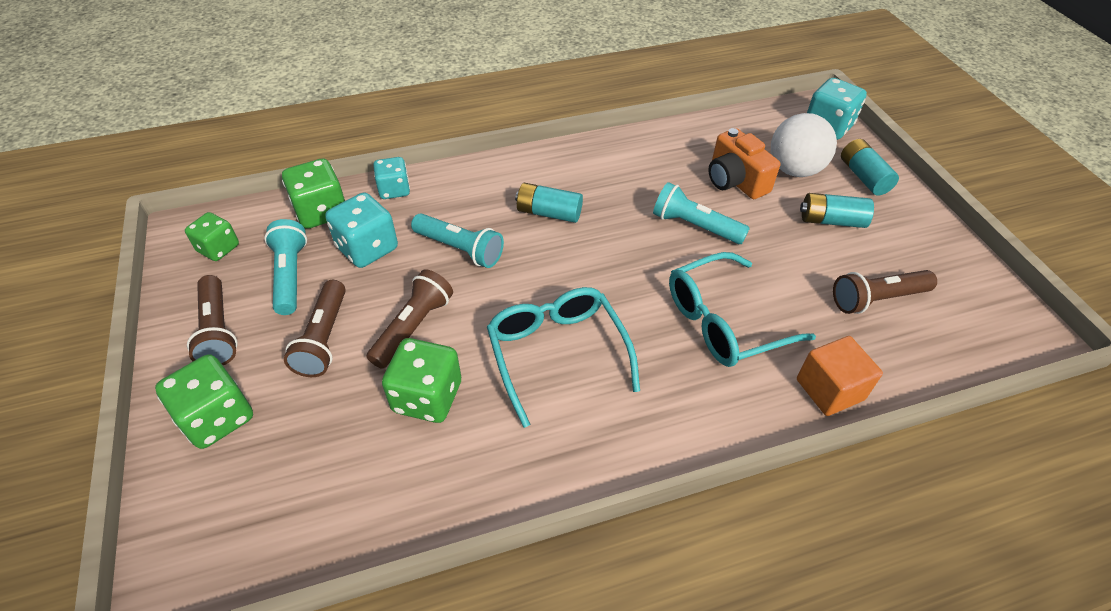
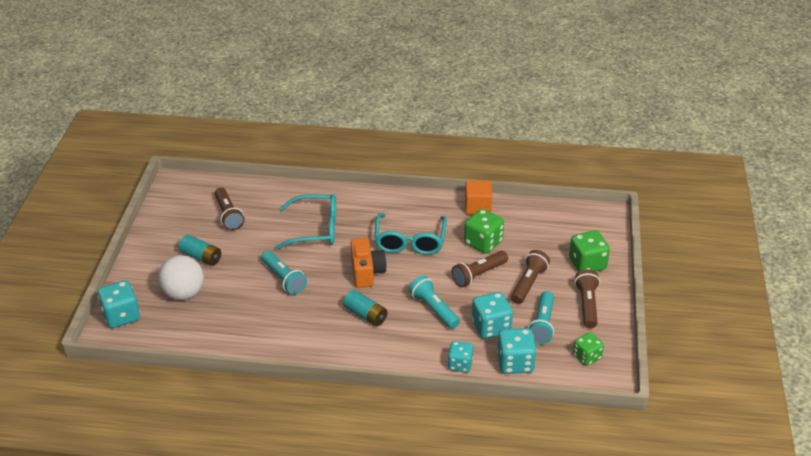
camera: 155 degrees left, 10 degrees down
(321, 212) = (515, 363): green dice -> turquoise dice
(735, 181) = (229, 298): orange camera -> orange camera (366, 272)
(829, 389) = (295, 192): orange cube -> orange cube (477, 207)
(863, 177) = (147, 275): turquoise battery -> none
(876, 299) = (228, 215): brown flashlight -> brown flashlight turned 60 degrees clockwise

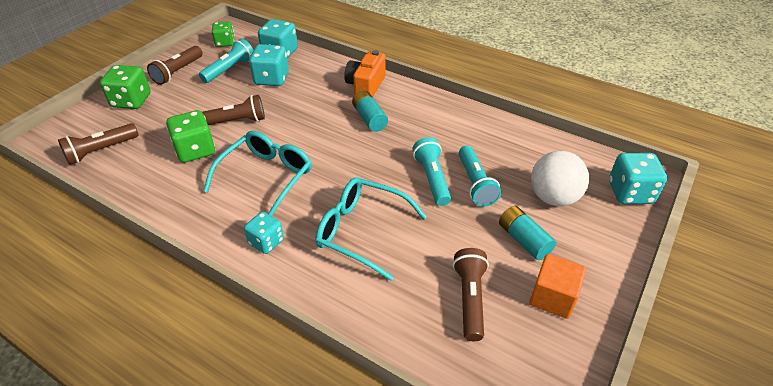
camera: 155 degrees left, 5 degrees up
(366, 272) = (339, 158): orange camera -> orange camera (366, 86)
(434, 309) = (304, 105): turquoise flashlight -> turquoise flashlight (475, 184)
(460, 364) = (321, 63): turquoise dice -> turquoise dice (266, 242)
(477, 207) = (152, 194): orange cube -> orange cube (552, 297)
(528, 284) = (201, 101): brown flashlight -> brown flashlight (101, 151)

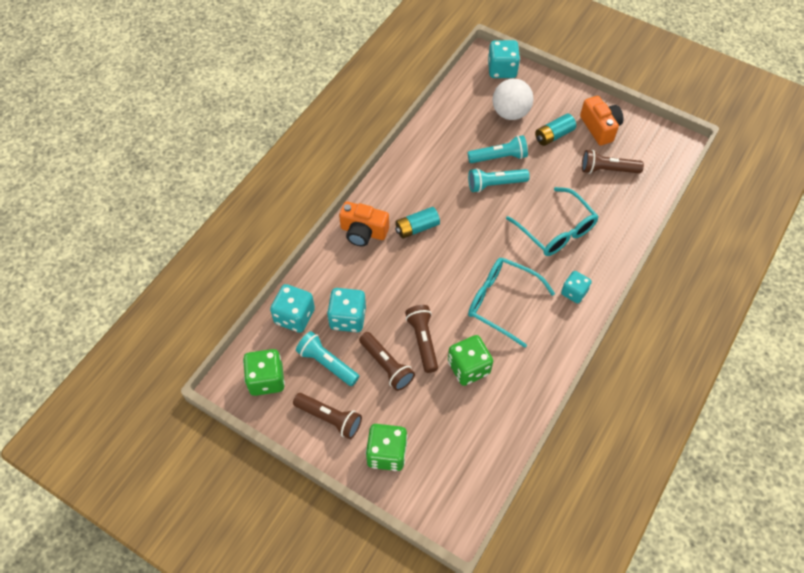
camera: 90 degrees left, 15 degrees up
(101, 151) = (473, 456): brown flashlight -> brown flashlight (386, 366)
(225, 43) = (266, 379): green dice -> green dice, size x1.51
(362, 231) = (556, 230): turquoise glasses -> turquoise glasses turned 60 degrees counterclockwise
(552, 297) = (600, 128): orange cube -> orange camera

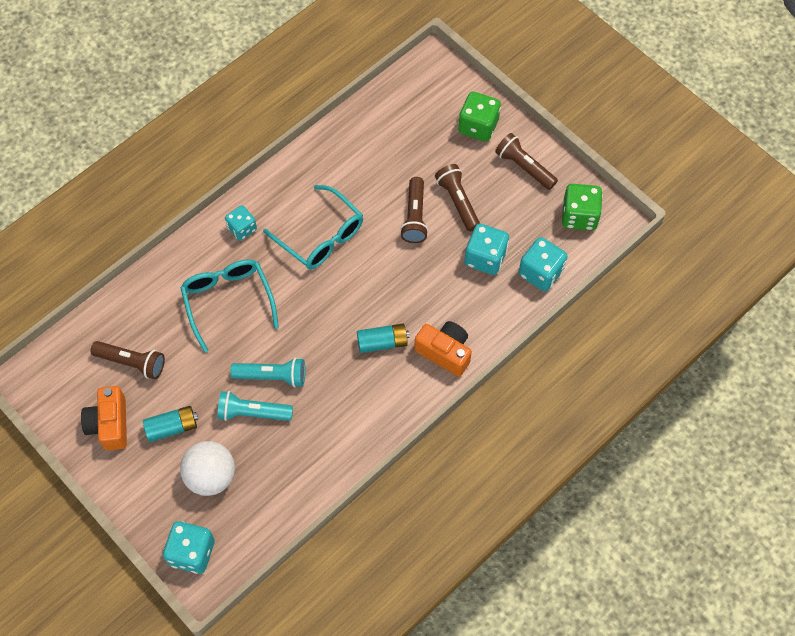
camera: 165 degrees left, 5 degrees up
(327, 363) = (516, 217): turquoise flashlight -> none
(468, 368) = (378, 181): green dice -> none

